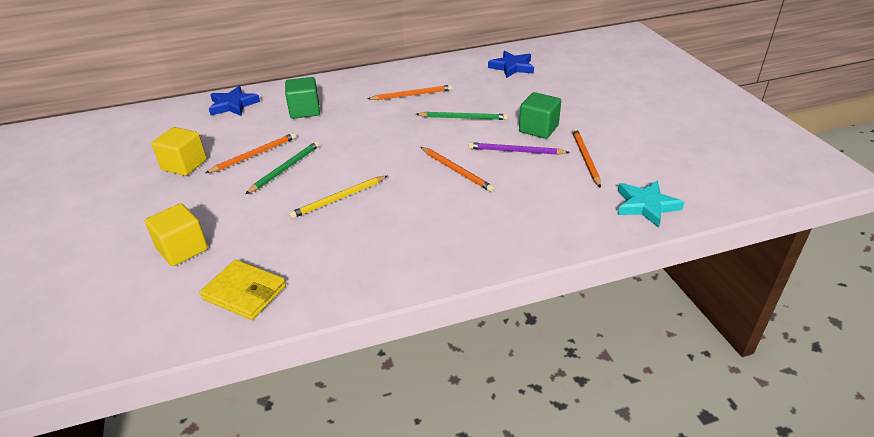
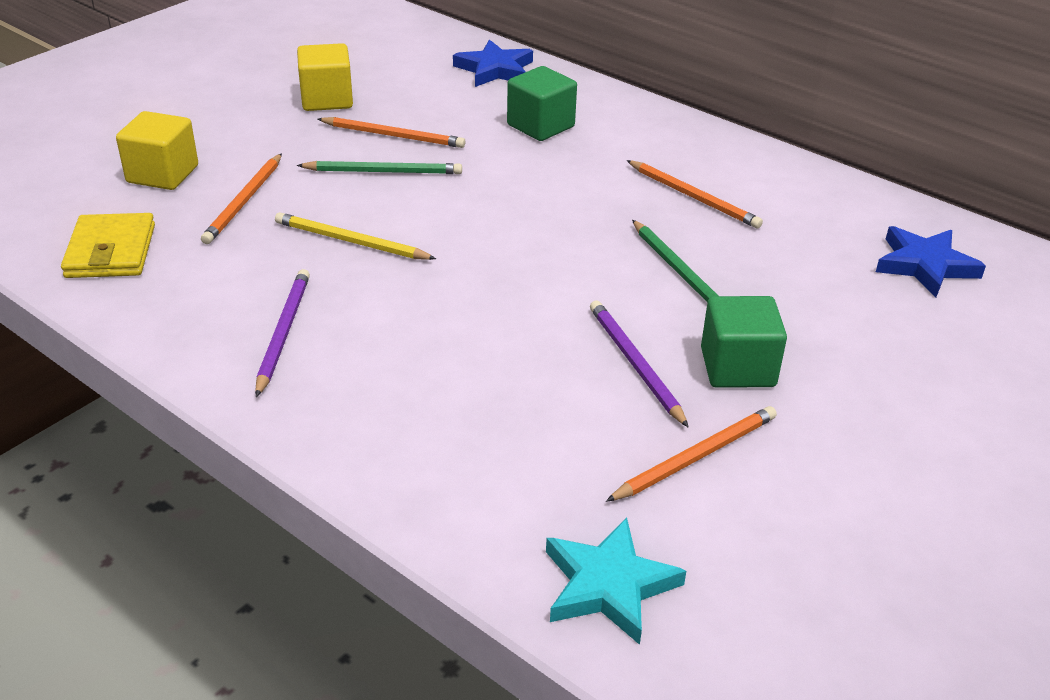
camera: 55 degrees right, 0 degrees up
(397, 245) = (283, 333): none -> purple pencil
(456, 170) = (516, 320): orange pencil -> orange pencil (244, 201)

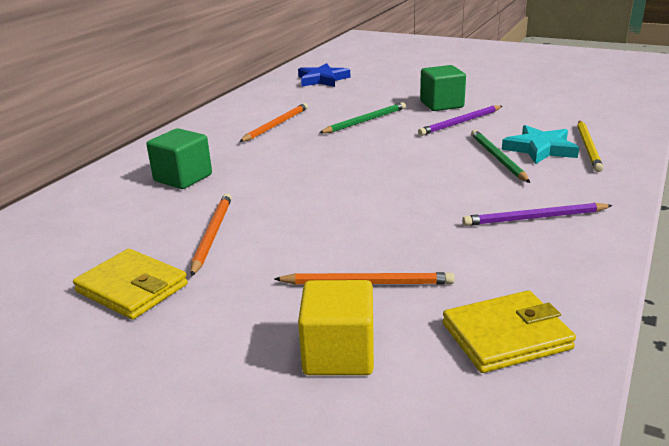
camera: 100 degrees left, 10 degrees down
(327, 99) = (132, 288): yellow cube -> yellow wallet
(351, 241) = (399, 218): yellow pencil -> yellow pencil (588, 147)
(384, 171) = (282, 226): green pencil -> green pencil (497, 158)
(495, 69) = (65, 211): blue star -> none
(608, 585) = (616, 113): turquoise star -> turquoise star (540, 149)
(696, 457) = (517, 106): orange pencil -> none

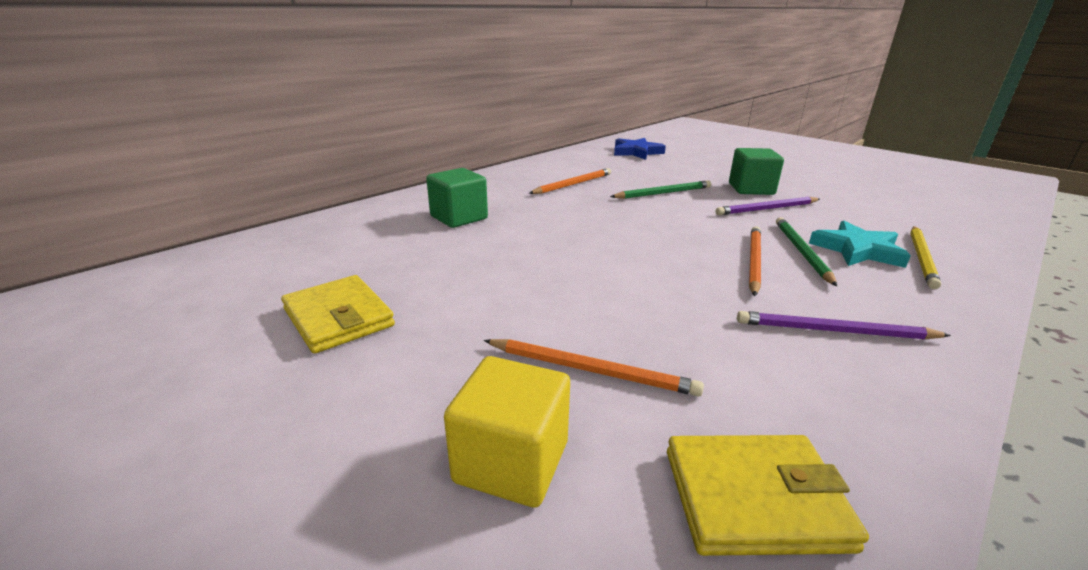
camera: 15 degrees right, 0 degrees up
(212, 234) = (452, 277): orange pencil -> orange pencil (754, 261)

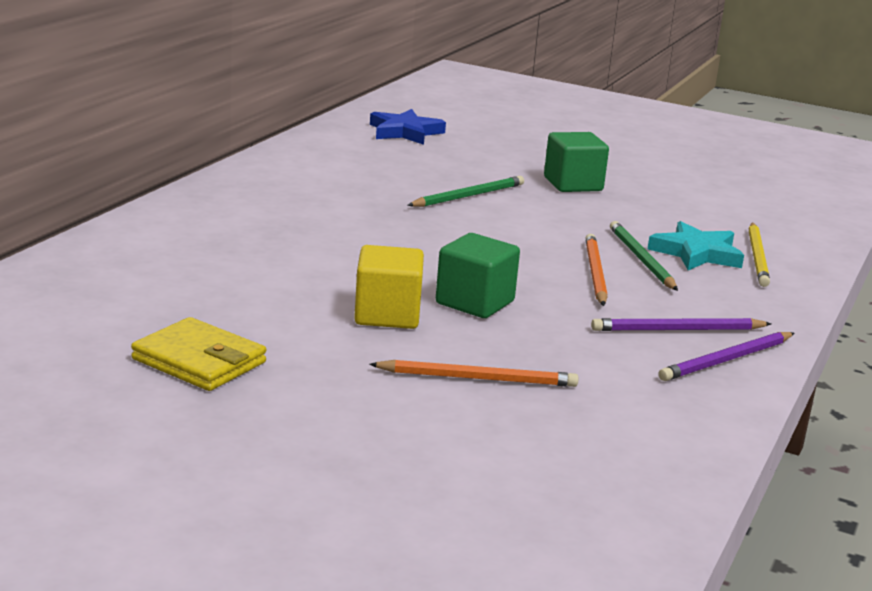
camera: 20 degrees left, 5 degrees down
(459, 217) = (231, 245): green cube -> green cube (475, 302)
(511, 462) = (449, 439): yellow cube -> yellow cube (387, 315)
(573, 184) = (346, 189): orange pencil -> none
(754, 498) = (630, 438): yellow wallet -> none
(767, 209) = (597, 211): purple pencil -> purple pencil (726, 360)

